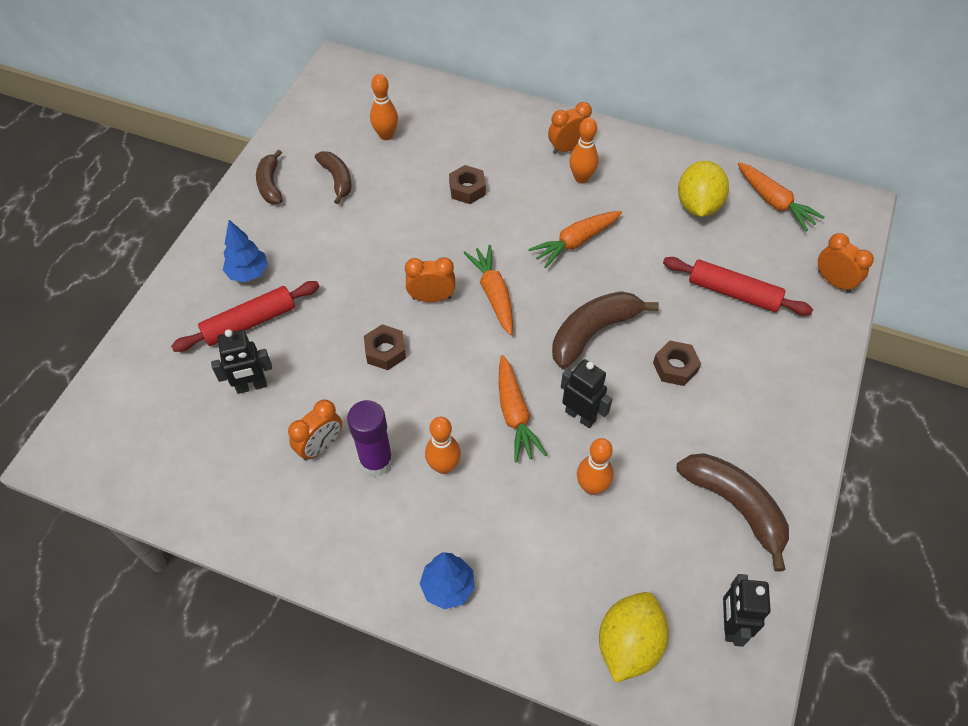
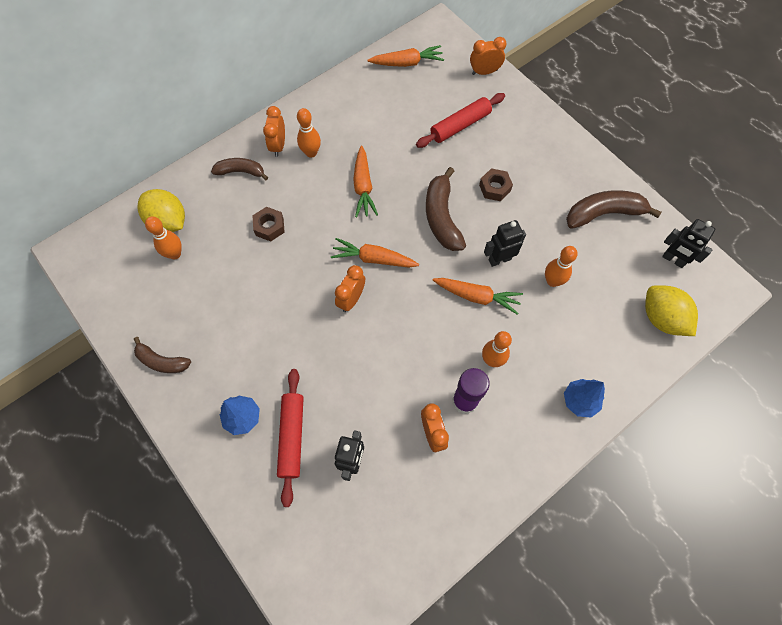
camera: 60 degrees left, 10 degrees up
(337, 179) = (194, 310): brown banana -> brown banana (240, 172)
(385, 351) = (378, 352): brown nut -> none
(698, 205) = (381, 103): yellow lemon -> yellow lemon (168, 222)

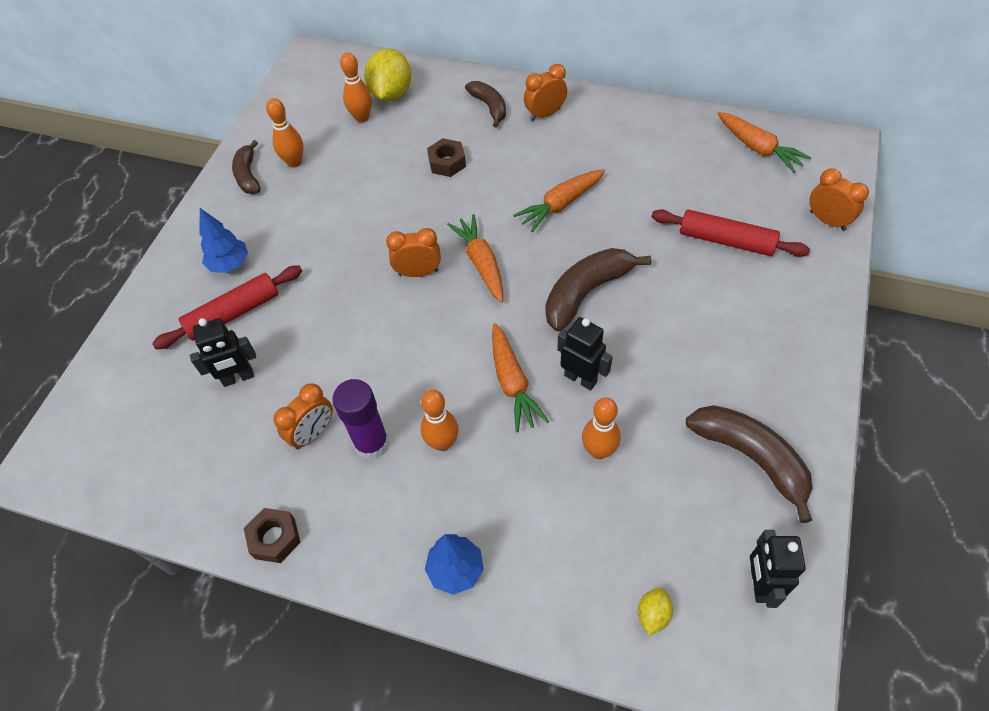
camera: 60 degrees right, 10 degrees down
(311, 153) = (561, 142): orange bowling pin -> orange bowling pin (294, 162)
(494, 188) = (674, 320): brown nut -> brown nut (274, 538)
(661, 318) = (653, 614): yellow lemon -> yellow lemon, size x0.48

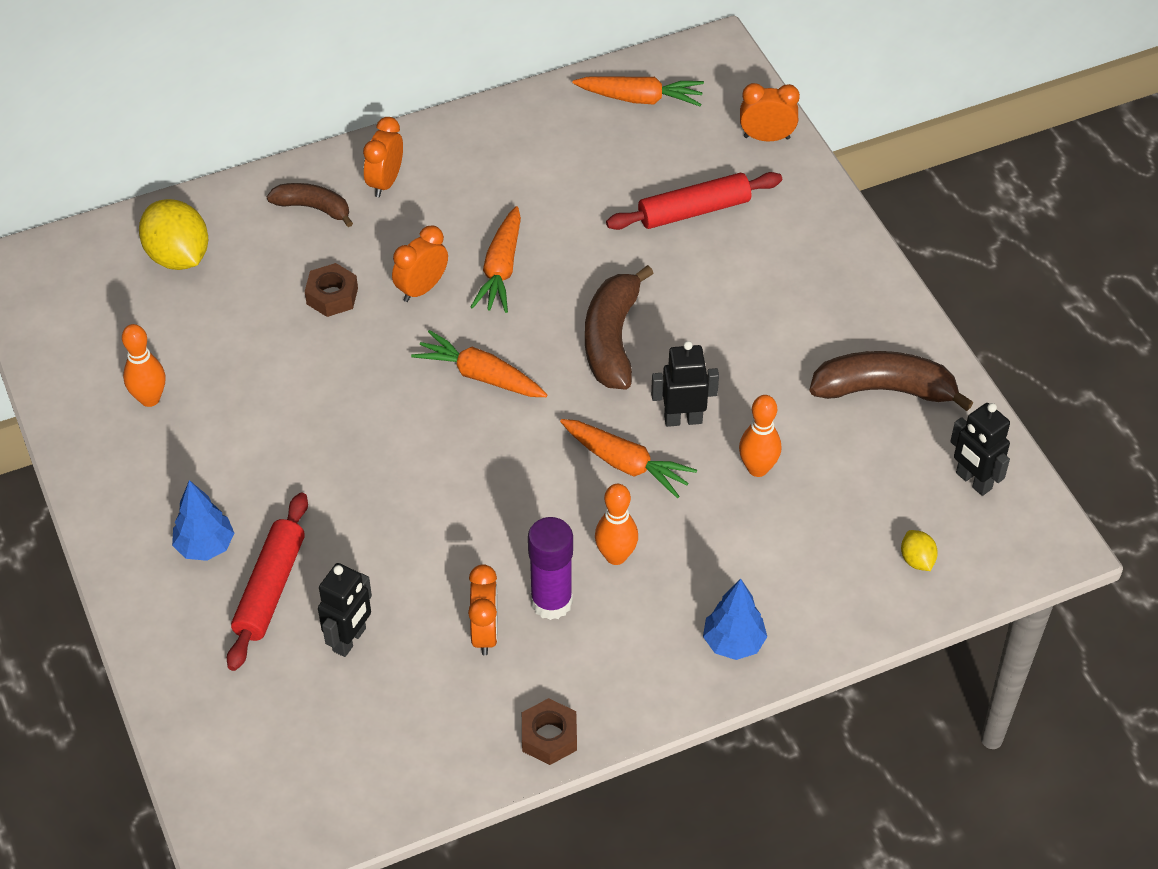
camera: 45 degrees left, 5 degrees down
(248, 175) = (109, 445): brown banana -> none
(362, 118) = (174, 303): orange bowling pin -> none
(418, 272) = (425, 424): orange clock -> orange clock (422, 289)

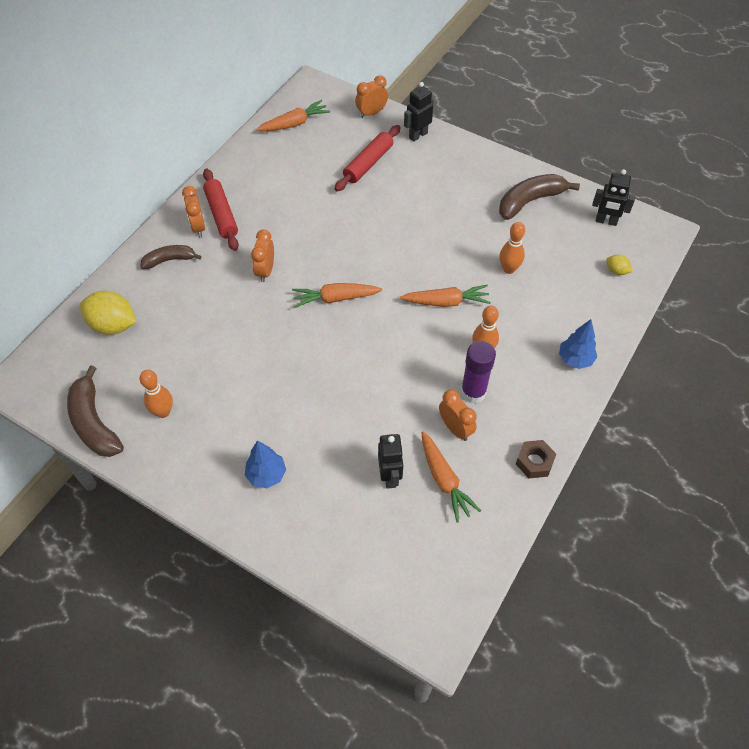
camera: 35 degrees left, 5 degrees up
(270, 588) = (322, 475): red rolling pin -> red rolling pin (221, 214)
(332, 296) = (220, 300): brown nut -> none
(500, 269) = (298, 240): orange carrot -> orange carrot (444, 480)
(612, 340) = (385, 245): brown banana -> brown banana (94, 423)
(683, 419) = (453, 265): black robot -> black robot (418, 135)

